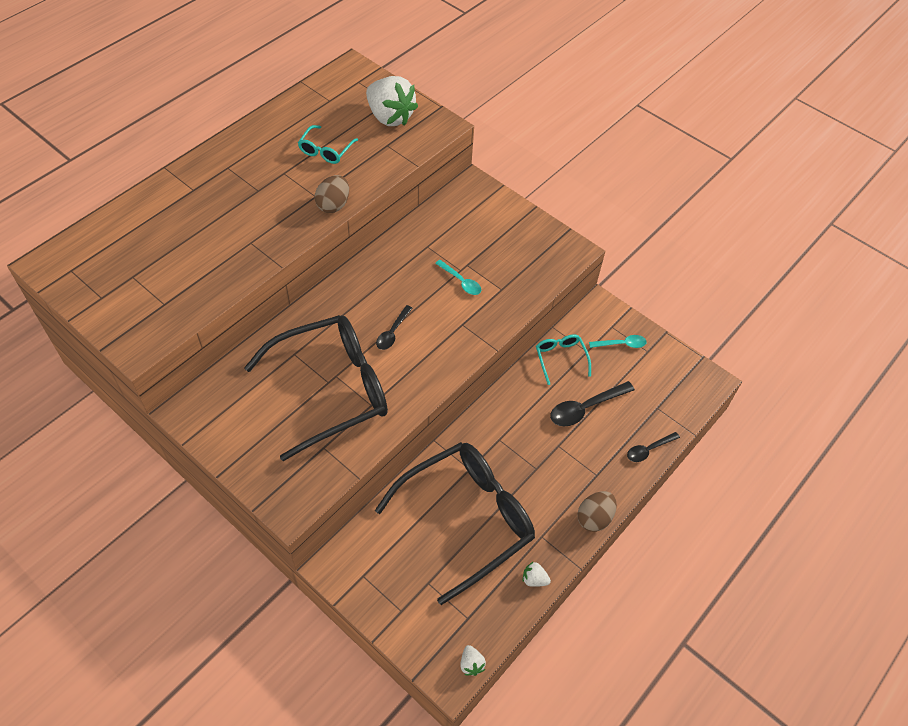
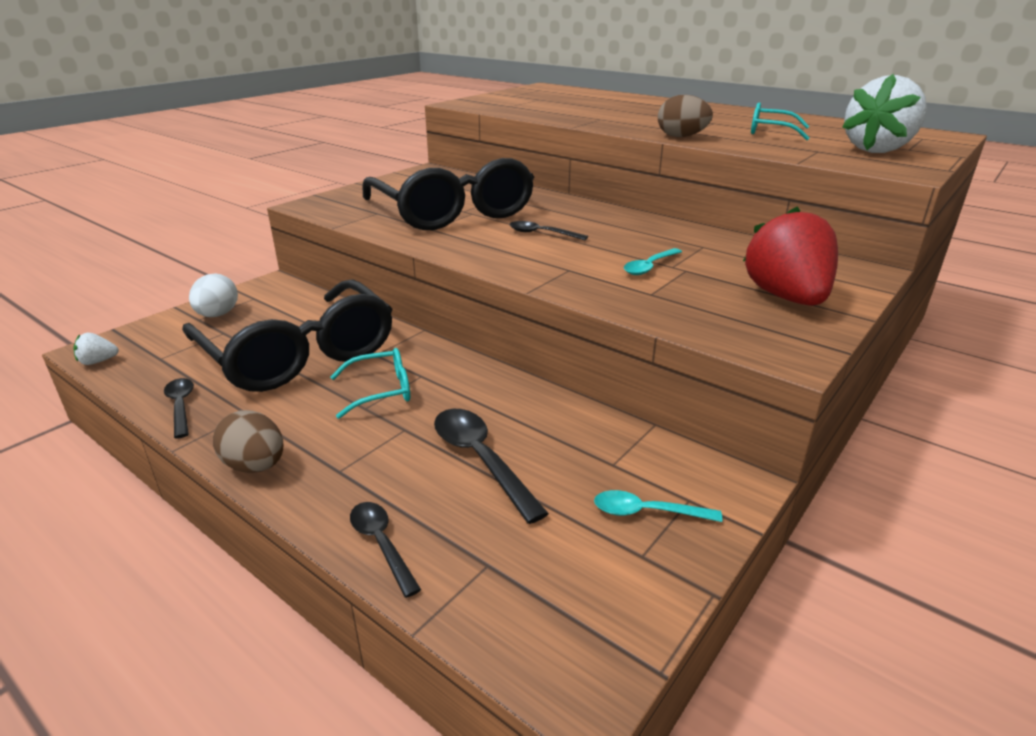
camera: 90 degrees right, 25 degrees down
(395, 597) = (218, 315): none -> white egg
(509, 230) = (786, 297): none -> red strawberry
(534, 579) = (181, 406): white strawberry -> black spoon
(560, 358) = (586, 432): turquoise glasses -> turquoise glasses (381, 391)
(621, 344) = (647, 512): turquoise spoon -> turquoise spoon turned 105 degrees clockwise

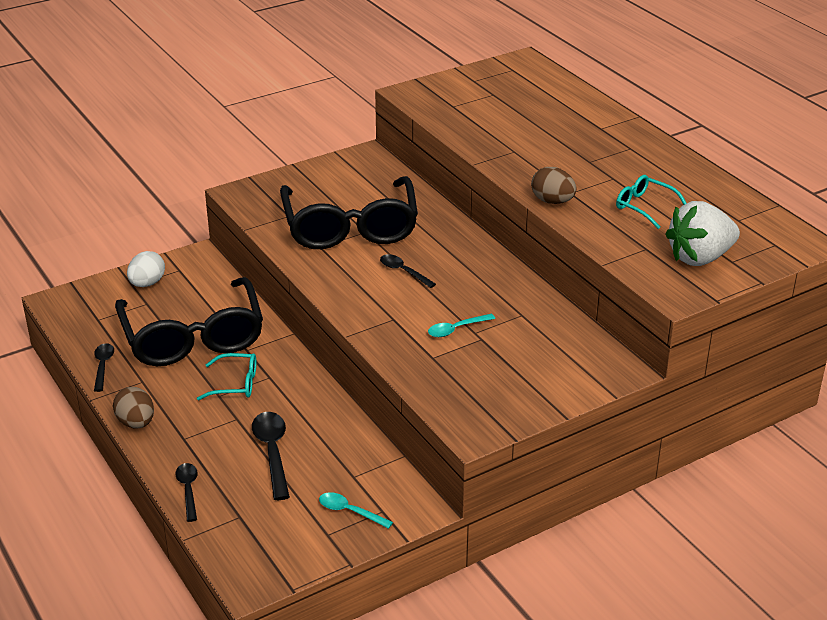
camera: 20 degrees right, 5 degrees up
(98, 361) = (57, 313): white strawberry -> none
(786, 297) = (527, 384): red strawberry -> none

